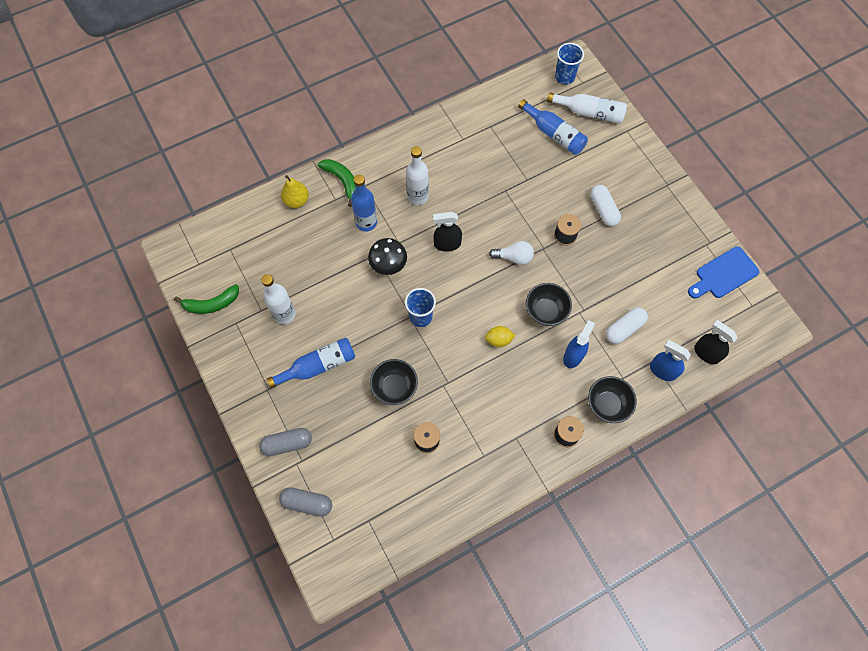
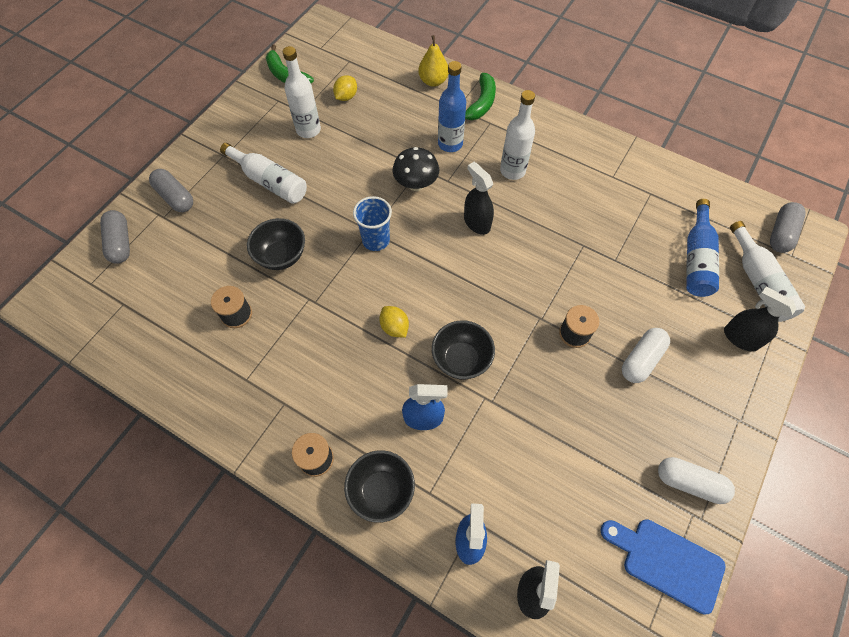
camera: 60 degrees right, 5 degrees down
(268, 270) = (346, 97): none -> yellow lemon
(318, 366) = (269, 181): blue bottle -> white bottle
(514, 257) = (507, 293): white light bulb -> none
(564, 77) = (781, 233): blue cup -> grey capsule
(619, 148) = (740, 338): none -> black spray bottle
(624, 329) = (497, 462): white capsule -> white capsule (689, 483)

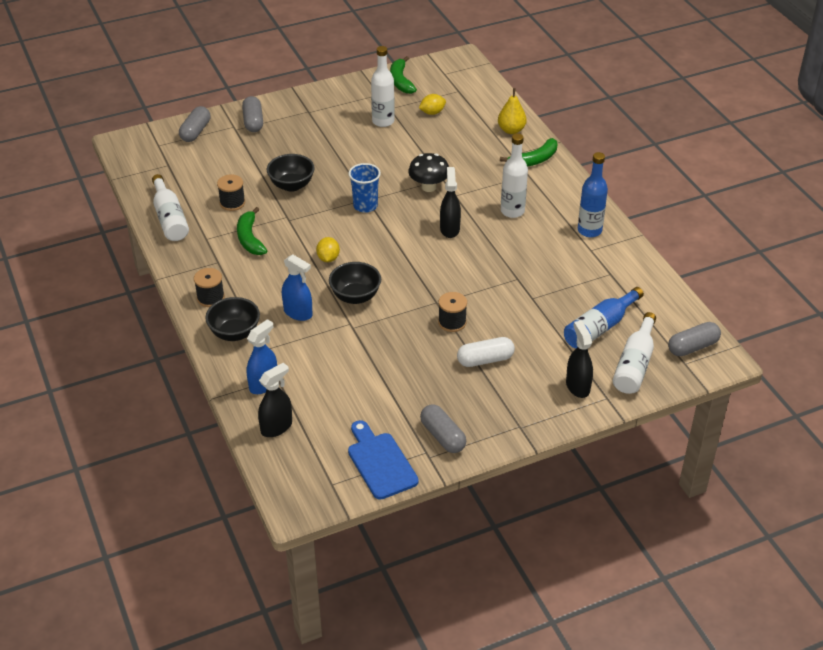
camera: 35 degrees right, 20 degrees down
(269, 181) = (325, 140): white bottle -> white bottle (170, 218)
(294, 351) = (250, 239): none -> green banana
(450, 144) = (481, 174): blue bottle -> blue bottle (589, 230)
(689, 483) = (442, 436): white capsule -> grey capsule

